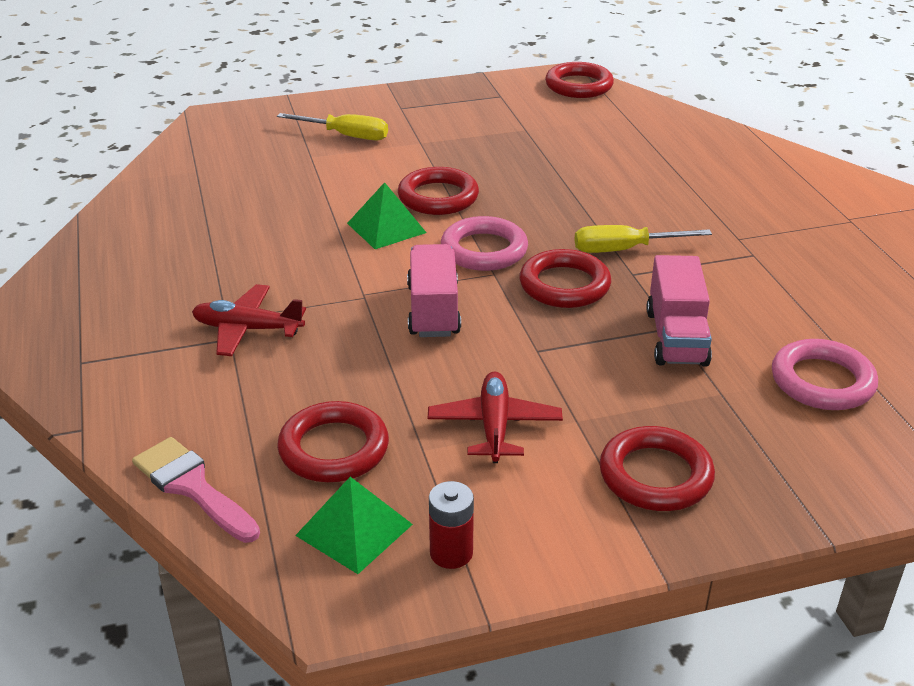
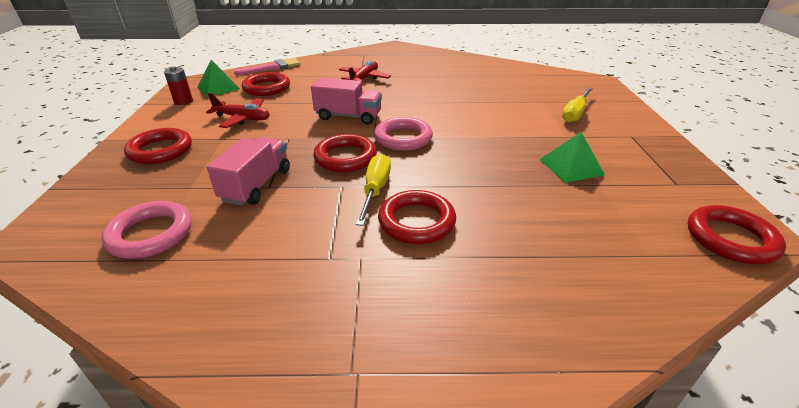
camera: 105 degrees right, 0 degrees up
(386, 228) = (443, 113): green pyramid -> green pyramid (571, 167)
(438, 197) = (478, 132): red ring -> red ring (416, 221)
(676, 337) = (256, 185): pink truck -> pink truck turned 90 degrees clockwise

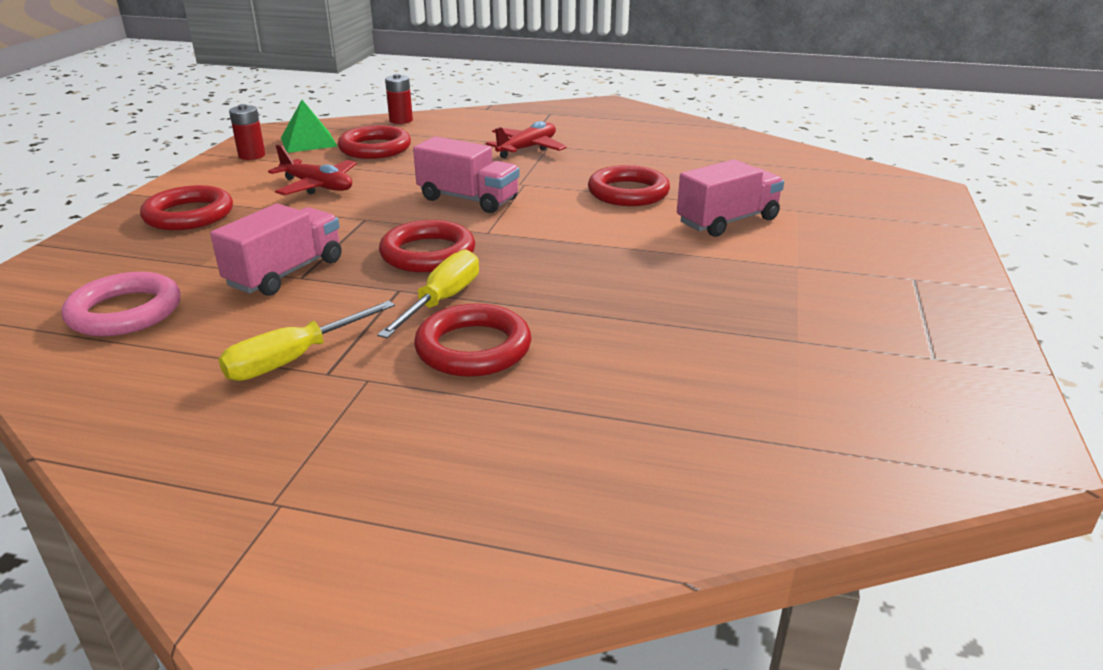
camera: 15 degrees right, 5 degrees down
(272, 67) = (401, 120): pink brush -> red battery
(403, 138) = (529, 238): pink ring -> none
(510, 113) = (727, 221): none -> pink truck
(571, 167) = (768, 309): green pyramid -> none
(575, 113) = (840, 233): yellow screwdriver -> yellow screwdriver (294, 359)
(730, 239) = (959, 446): red ring -> red ring (628, 192)

